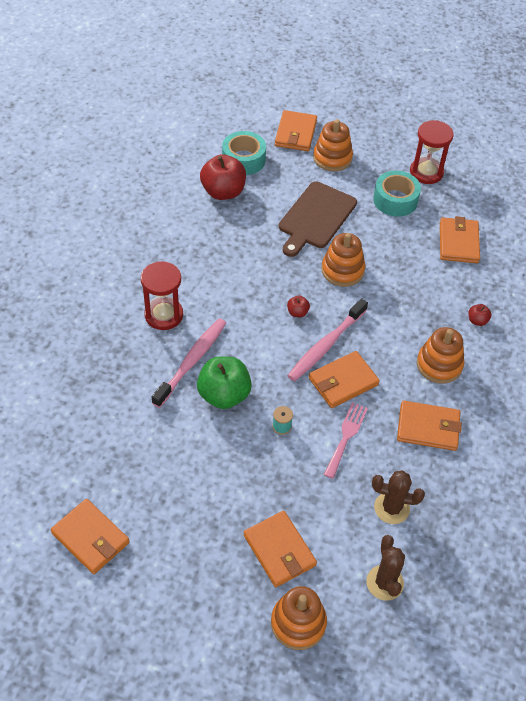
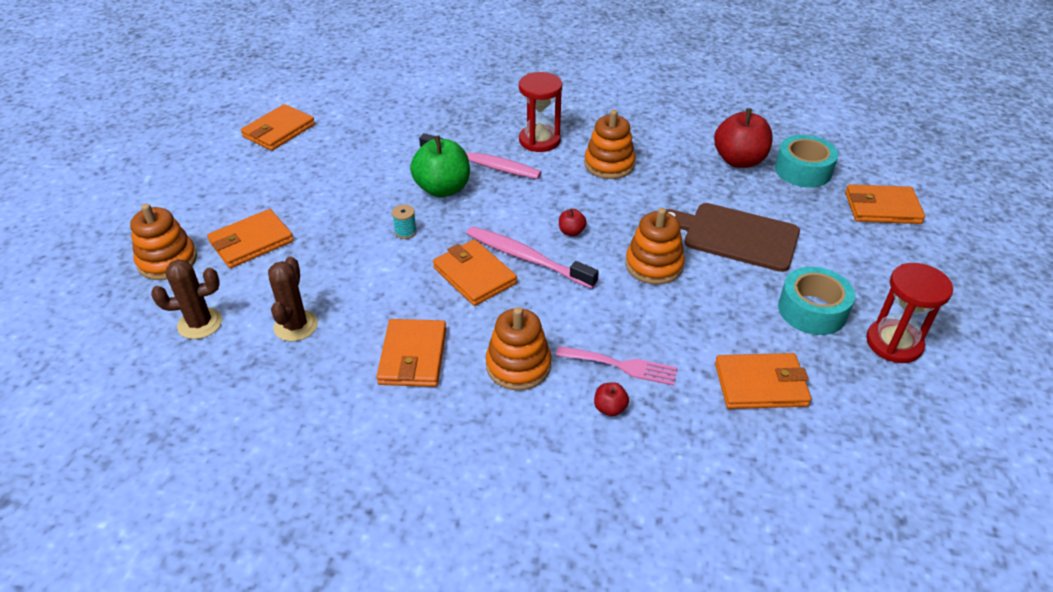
camera: 85 degrees right, 10 degrees down
(332, 158) = (858, 244): orange stacking toy -> orange stacking toy (609, 164)
(346, 436) = (395, 282): pink fork -> pink fork (622, 366)

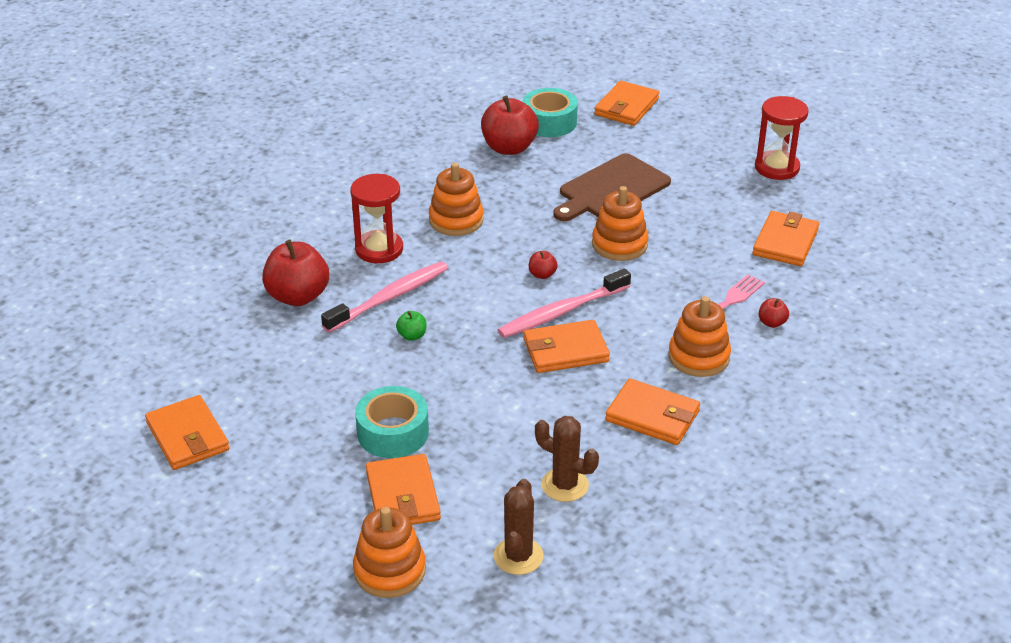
camera: 65 degrees left, 5 degrees down
(405, 232) = (467, 378): turquoise spool -> none
(442, 189) = (412, 336): green apple -> green apple, size x0.45
(455, 124) = (298, 296): none -> red apple
(812, 310) = (722, 188): turquoise tape -> turquoise tape (393, 432)

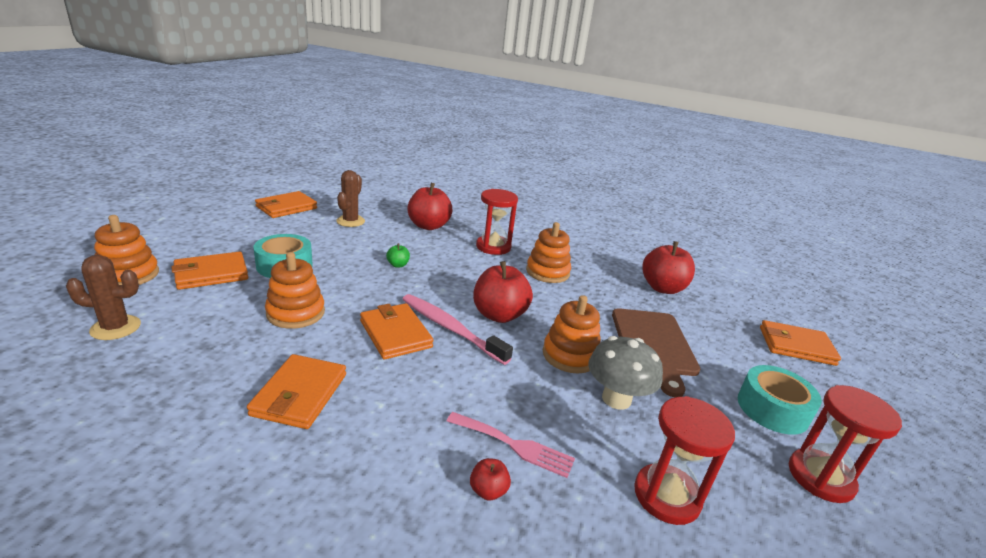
camera: 70 degrees right, 10 degrees down
(389, 298) = (439, 254): pink toothbrush -> none
(542, 275) = (499, 315): red apple -> red apple, size x2.22
(549, 122) = (720, 304): turquoise tape -> turquoise tape (772, 409)
(565, 485) = (203, 346): brown cactus -> brown cactus (350, 221)
(611, 189) = (653, 345): brown cutting board -> brown cutting board turned 120 degrees counterclockwise
(683, 235) = (616, 399): none -> grey mushroom
(698, 357) = (404, 424): orange stacking toy -> orange stacking toy (296, 313)
(785, 242) = (666, 496): orange wallet -> red hourglass

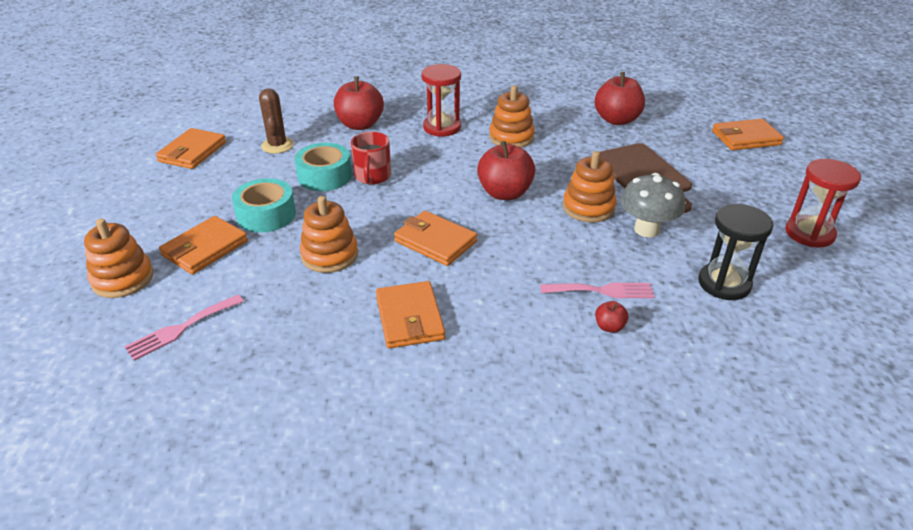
camera: 20 degrees left, 10 degrees up
(115, 328) = (181, 329): brown cactus -> pink fork
(398, 265) = (372, 177): green apple -> red mug
(450, 328) = (476, 220): pink toothbrush -> none
(666, 496) = (724, 283): red hourglass -> black hourglass
(772, 409) = (756, 196): turquoise tape -> turquoise tape (325, 176)

